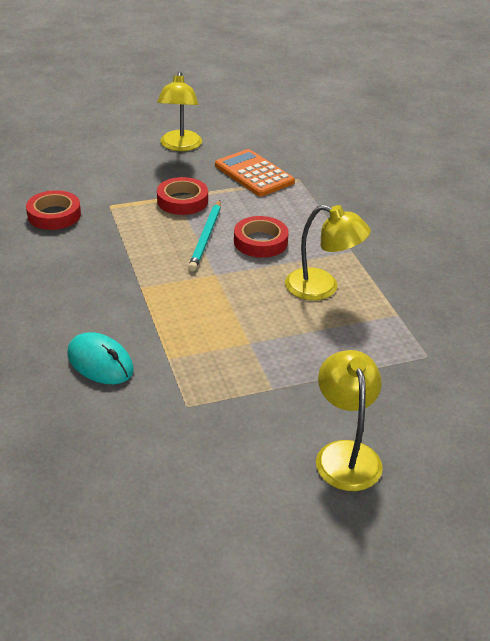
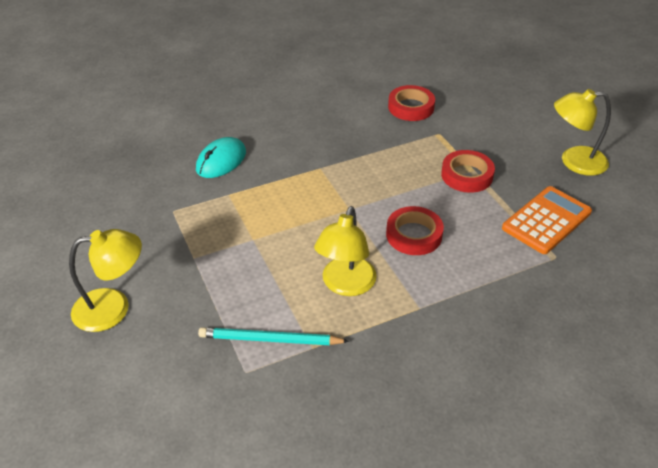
camera: 85 degrees right, 5 degrees up
(206, 237) = (408, 197): turquoise pencil -> turquoise pencil (270, 340)

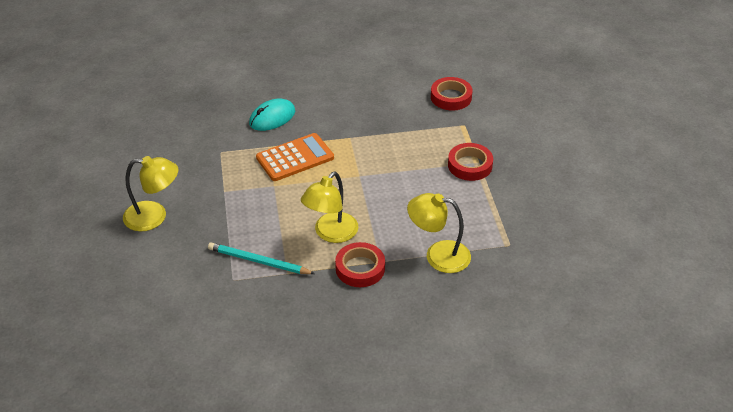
camera: 15 degrees right, 0 degrees up
(414, 235) = (402, 206): red tape -> red tape (360, 268)
(546, 220) = (518, 214): orange calculator -> orange calculator (295, 158)
(574, 161) = (570, 170): yellow lamp -> yellow lamp (438, 255)

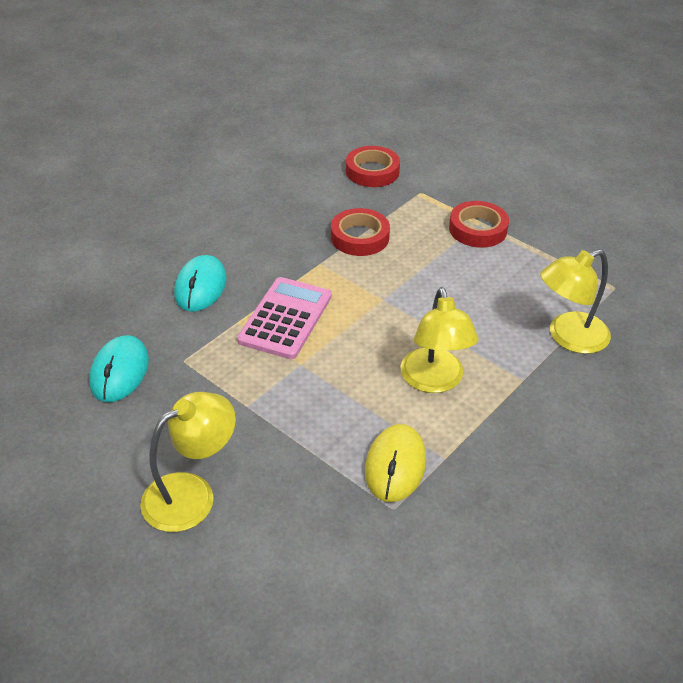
camera: 40 degrees left, 0 degrees up
(186, 141) = (120, 372): none -> turquoise mouse
(258, 261) = (395, 465): turquoise pencil -> yellow mouse
(295, 158) = (285, 318): orange calculator -> pink calculator
(360, 268) = (513, 400): red tape -> red tape (359, 237)

